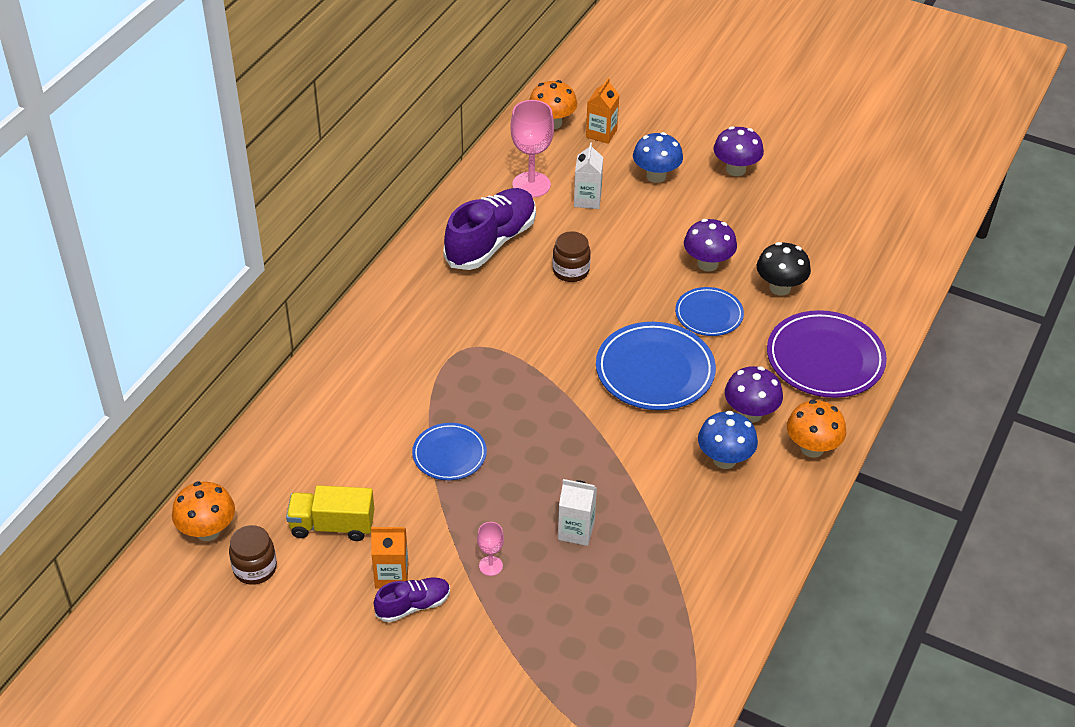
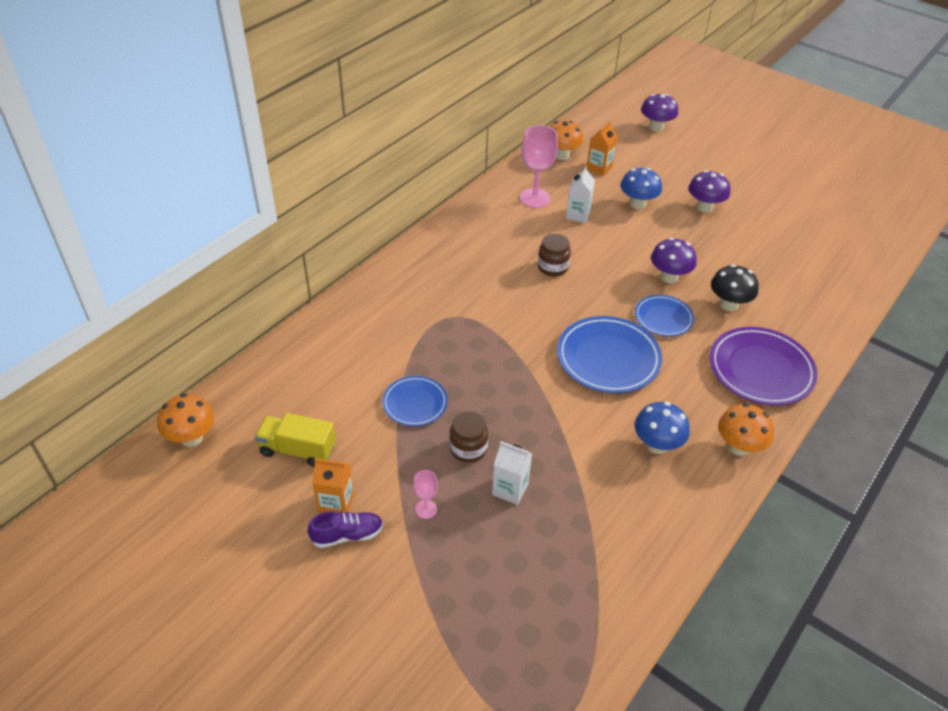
camera: 10 degrees right, 0 degrees up
(255, 568) = (220, 477): brown jar -> brown jar (468, 449)
(491, 242) = (492, 237): purple shoe -> none
(750, 414) = (686, 407): purple mushroom -> purple mushroom (656, 127)

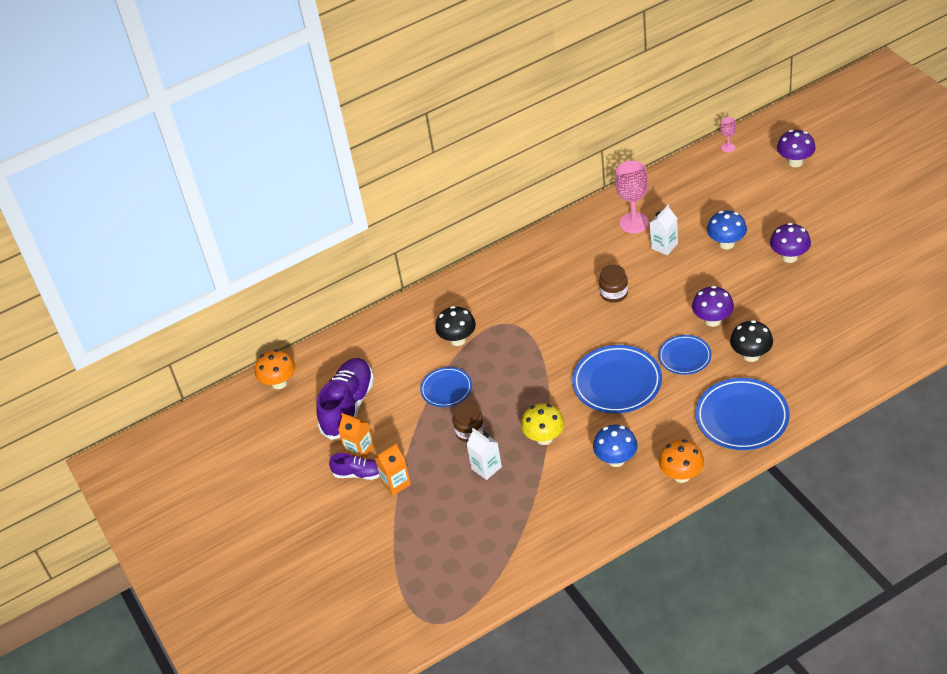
camera: 30 degrees right, 0 degrees up
(298, 450) = (348, 407): yellow truck -> purple shoe
(402, 344) = (458, 340): none -> black mushroom
(426, 509) = (420, 468): pink goblet -> pink goblet (728, 147)
(561, 155) = (683, 181): orange mushroom -> none
(561, 437) = (544, 438): none -> yellow mushroom
(599, 168) = (712, 199): orange carton -> orange carton (396, 483)
(760, 369) = (742, 417): purple plate -> blue plate

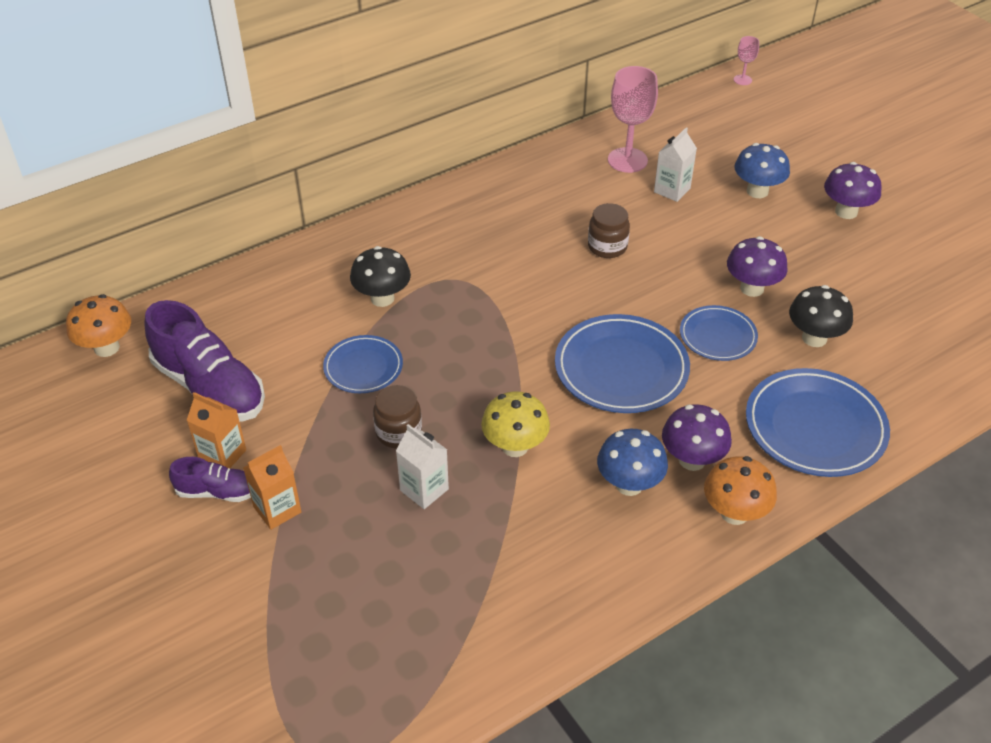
camera: 10 degrees left, 0 degrees up
(348, 407) = (210, 387): purple shoe -> purple shoe turned 120 degrees clockwise
(795, 162) = (833, 100): purple mushroom -> purple mushroom (692, 460)

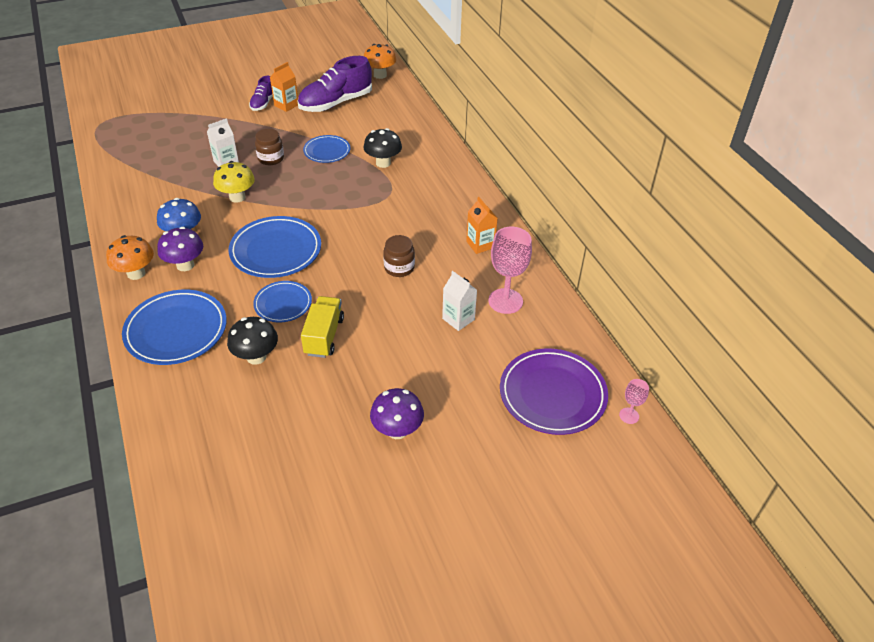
camera: 100 degrees right, 0 degrees up
(277, 509) = (241, 118): orange carton -> orange carton (480, 244)
(742, 122) = (552, 394): none -> purple plate
(752, 288) = (324, 336): purple mushroom -> yellow truck
(757, 191) = (443, 374): blue mushroom -> none

